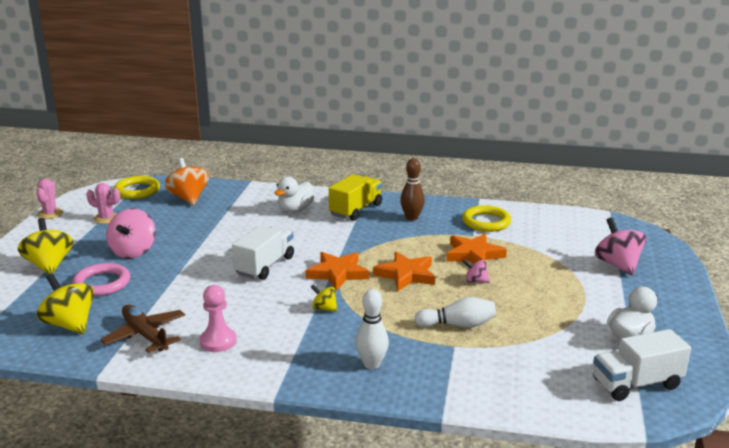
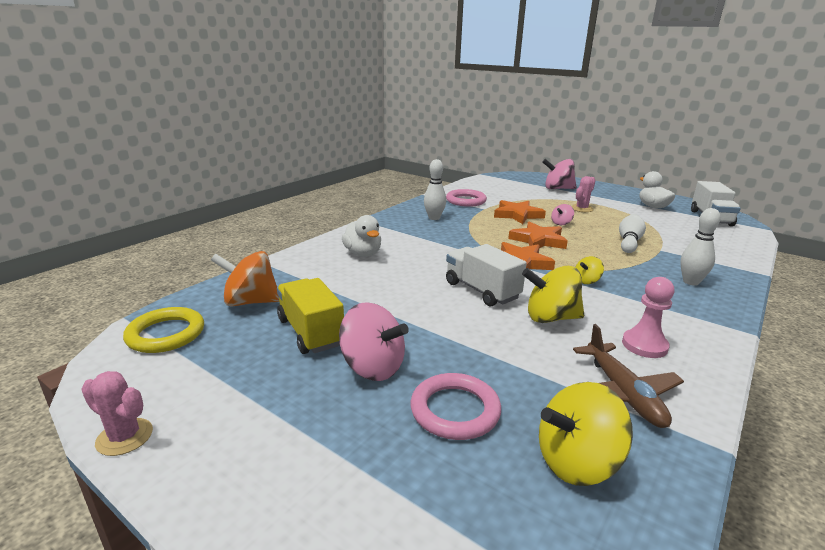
camera: 65 degrees left, 0 degrees up
(49, 265) = (348, 463): yellow spinning top -> yellow spinning top (550, 318)
(106, 218) = (230, 375): pink cactus -> pink cactus (581, 209)
(145, 335) = (623, 393): brown plane -> brown plane turned 90 degrees counterclockwise
(356, 210) = (395, 232): yellow truck -> yellow truck (310, 332)
(412, 218) = (434, 218): brown bowling pin -> white bowling pin
(486, 222) = (466, 201): yellow ring -> pink ring

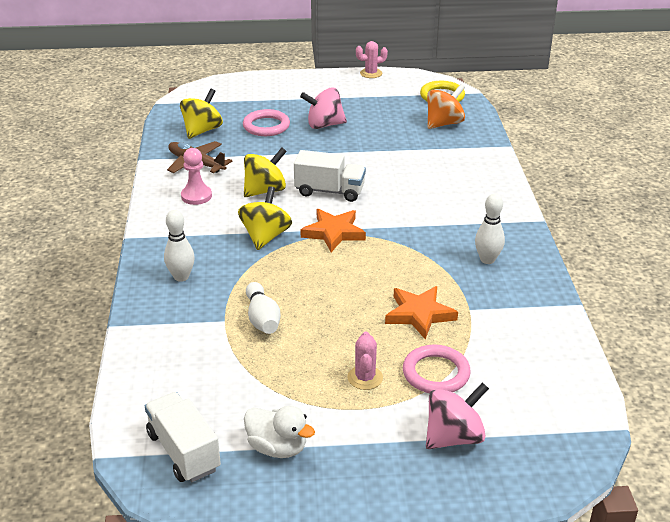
camera: 140 degrees right, 10 degrees up
(310, 332) = (381, 125): yellow truck -> none
(363, 254) = (458, 184): white duck -> none
(466, 201) = (512, 316): pink ring -> pink ring (436, 373)
(538, 240) = (350, 274): orange star -> none
(561, 223) = (357, 321): pink spinning top -> none
(586, 281) = (265, 236): yellow spinning top -> yellow spinning top, size x1.92

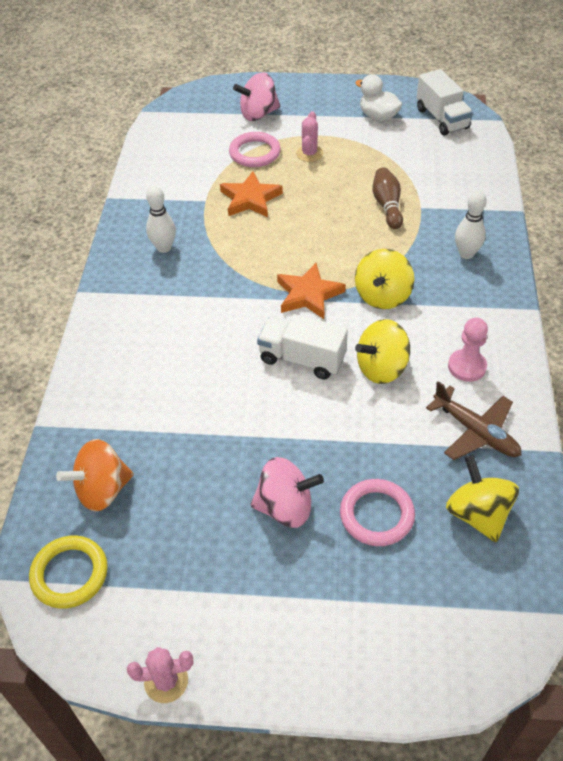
camera: 170 degrees left, 15 degrees up
(202, 130) = (477, 514): yellow spinning top -> yellow spinning top turned 120 degrees clockwise
(262, 319) = (387, 206): white bowling pin -> brown bowling pin

